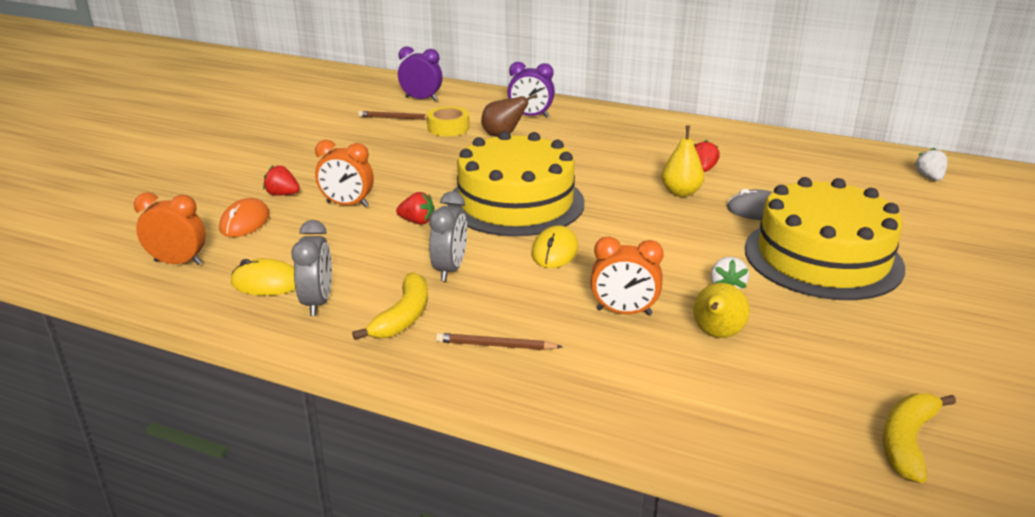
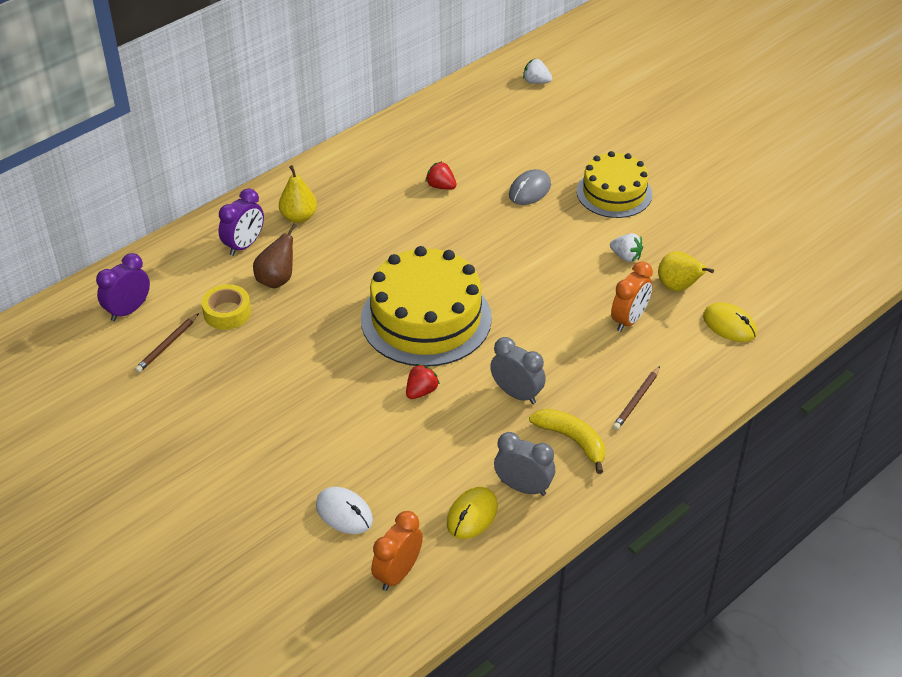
camera: 65 degrees left, 15 degrees up
(245, 222) = (344, 513): orange mouse -> white mouse
(282, 194) = (300, 474): red strawberry -> none
(347, 205) = (355, 431): orange clock -> none
(554, 251) = (524, 324): yellow mouse -> yellow mouse (729, 325)
(681, 192) = (473, 216): yellow pear -> yellow pear (299, 217)
(823, 257) = (614, 193): yellow cake -> yellow cake, size x0.63
(907, 442) = (814, 260): yellow banana -> none

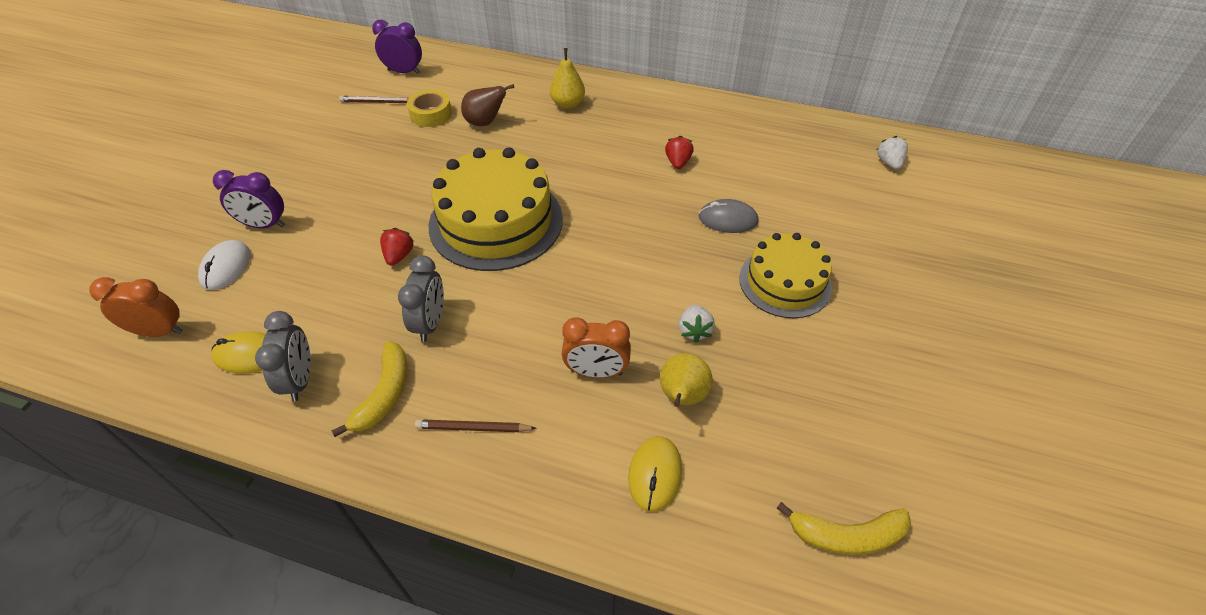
camera: 60 degrees right, 5 degrees up
(244, 245) = (513, 92): purple clock -> purple clock (264, 225)
(421, 391) = (399, 256): red strawberry -> red strawberry turned 90 degrees counterclockwise
(817, 263) = (846, 535): none -> yellow banana

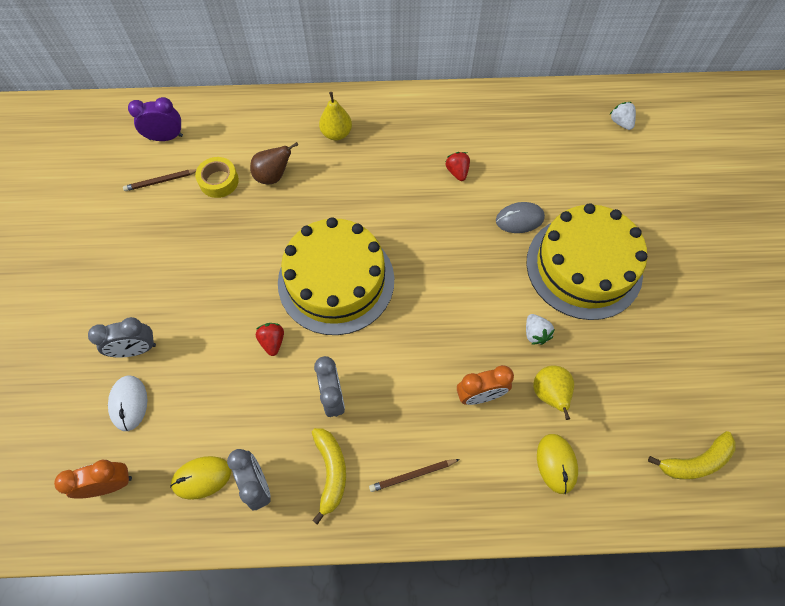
camera: 20 degrees left, 15 degrees up
(264, 225) = (136, 349): purple clock -> grey clock
(785, 282) = (584, 266): yellow cake -> yellow cake, size x1.58

